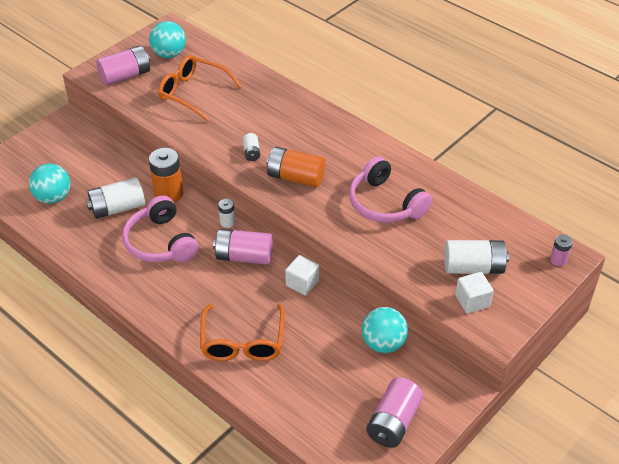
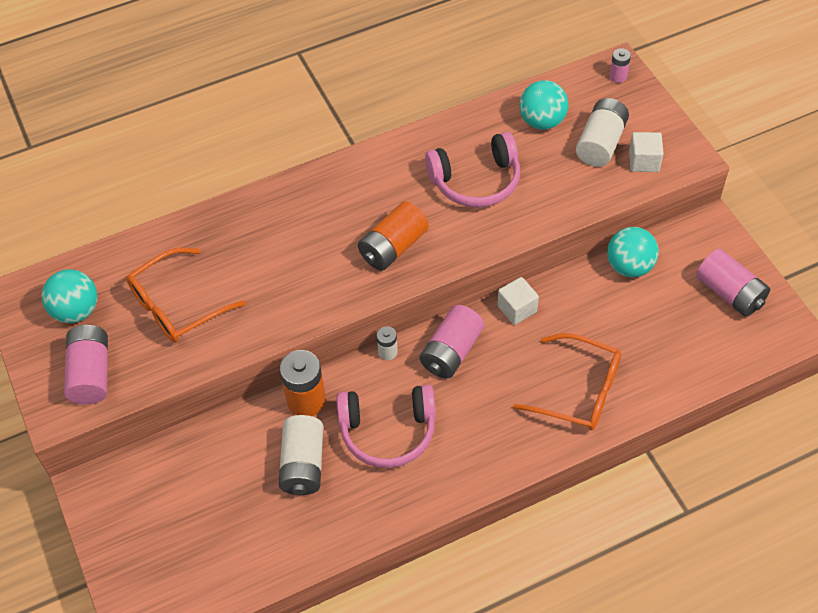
camera: 65 degrees left, 10 degrees up
(53, 197) = (242, 537): turquoise ball -> turquoise ball (542, 121)
(251, 152) = (327, 277): white battery -> none

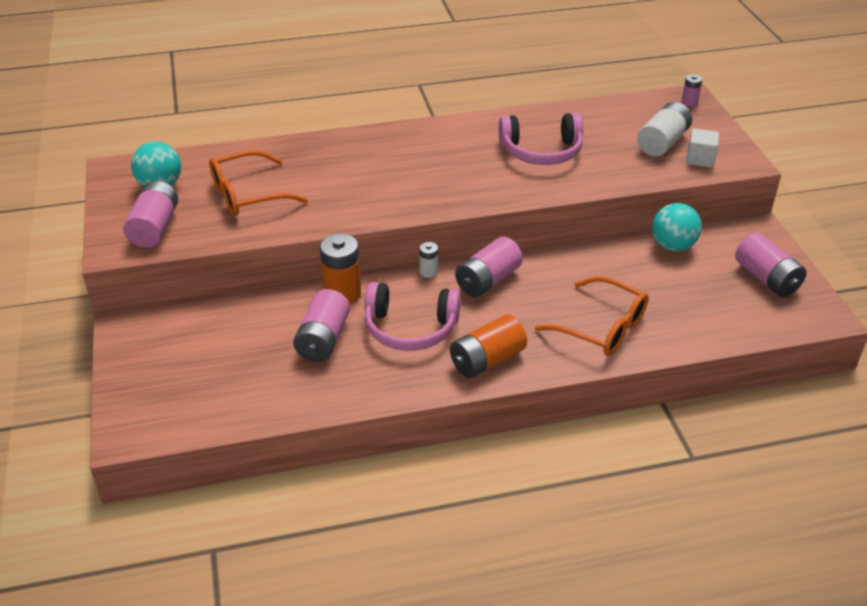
camera: 10 degrees right, 15 degrees down
(303, 464) = (323, 339): white battery -> pink battery
(393, 247) = (453, 184): orange battery -> orange battery (487, 360)
(517, 309) = (558, 260): white cube -> none
(542, 121) = (612, 122): turquoise ball -> none

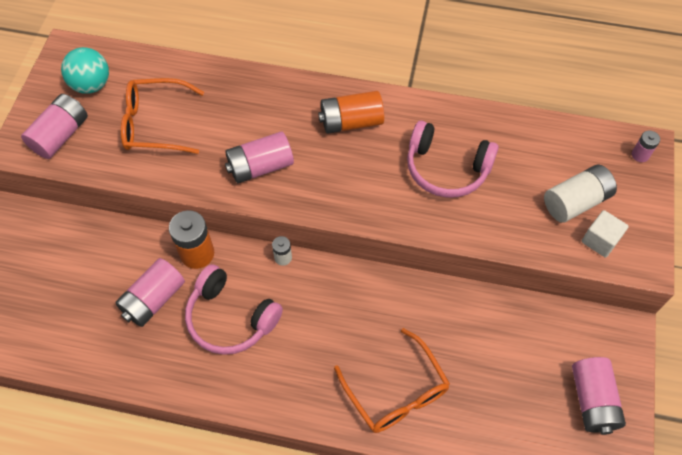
camera: 25 degrees right, 20 degrees up
(487, 360) = (273, 384): orange battery -> orange battery (351, 122)
(488, 280) = (328, 290): pink battery -> pink battery (260, 167)
(673, 246) = (525, 319): turquoise ball -> none

